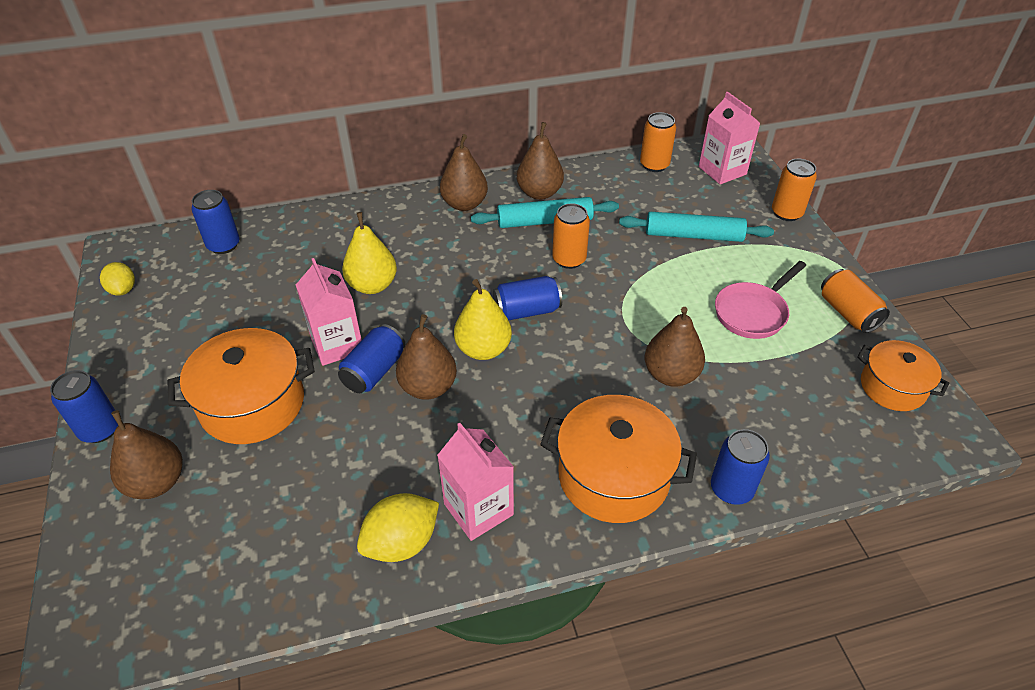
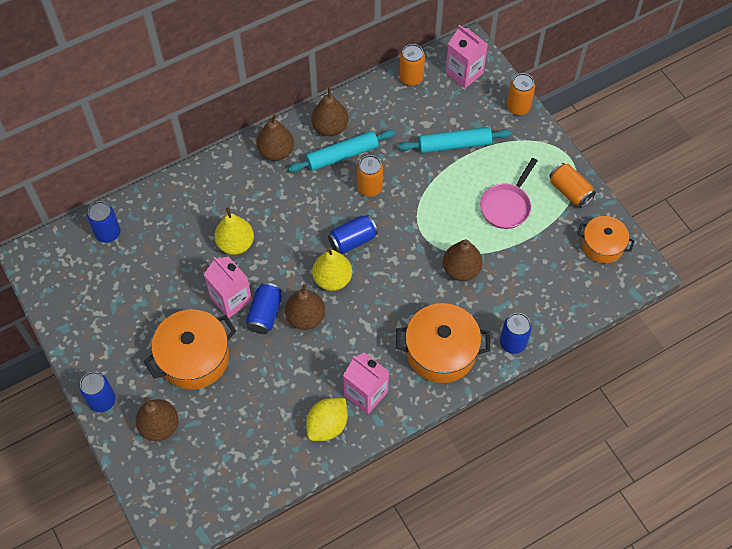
camera: 15 degrees left, 15 degrees up
(123, 290) = (54, 290): yellow lemon -> none

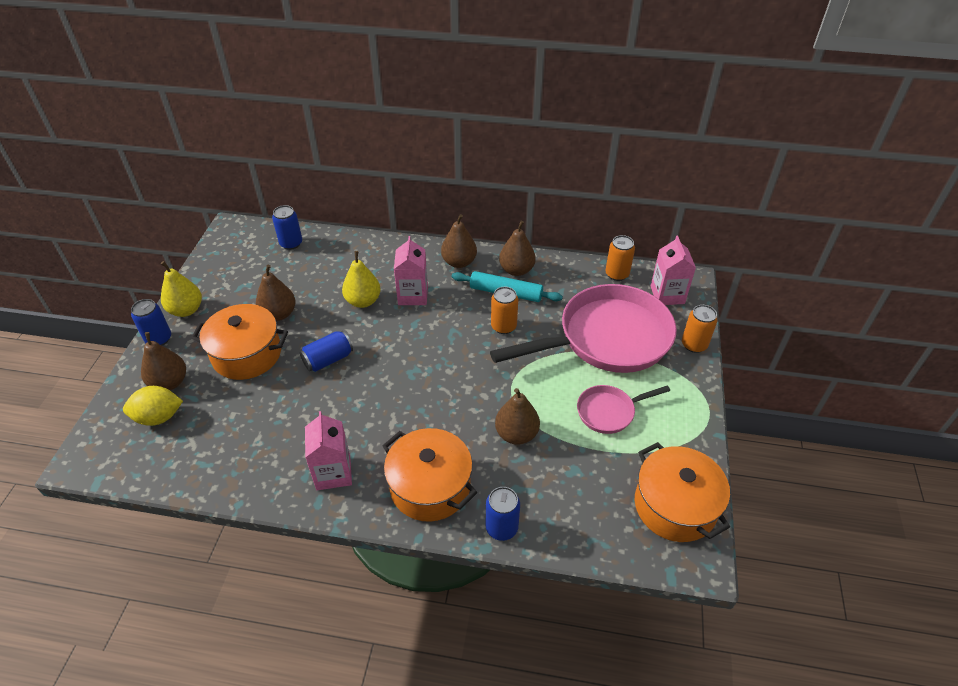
camera: 40 degrees right, 15 degrees down
(231, 299) = (317, 334): pink carton -> pink carton (413, 295)
(305, 317) = (354, 382): brown pear -> brown pear (279, 314)
(327, 425) = (277, 474): yellow lemon -> yellow lemon (159, 417)
(332, 279) = (404, 370): yellow pear -> yellow pear (186, 310)
(352, 240) = (450, 353): blue can -> none
(454, 145) = (607, 338): turquoise rolling pin -> pink pan
(570, 191) = (683, 438): orange can -> none
(602, 245) = (675, 506): orange pot -> orange pot, size x1.59

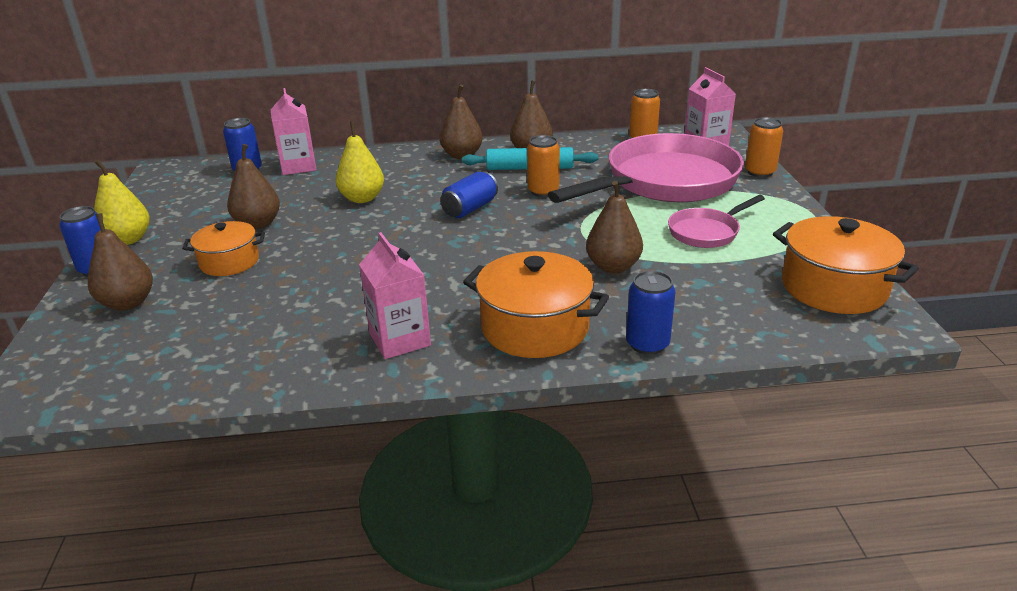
camera: 15 degrees left, 15 degrees down
(159, 417) = (124, 336): yellow lemon -> none
(247, 354) = (229, 262): orange pot -> orange pot, size x0.63
(328, 360) = (342, 249): blue can -> blue can (470, 209)
(413, 295) = (421, 185): pink carton -> pink carton (298, 166)

